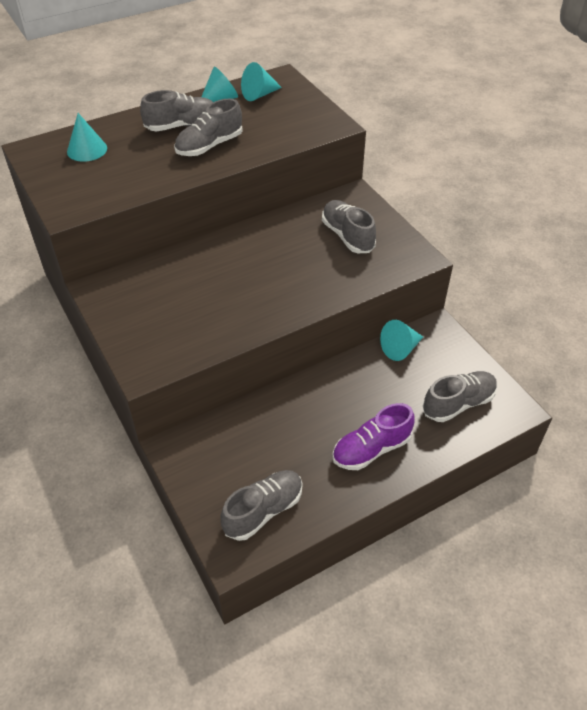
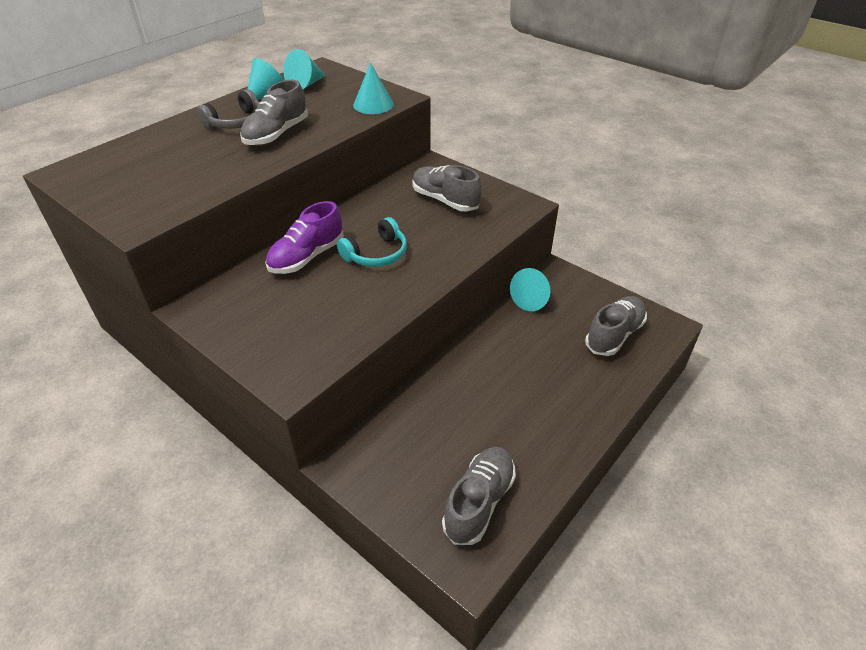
camera: 20 degrees left, 5 degrees down
(87, 149) = (135, 161): turquoise cone -> turquoise cone (373, 105)
(182, 126) = (236, 122): grey shoe -> grey headphones
(261, 275) = (376, 254): none -> turquoise headphones
(371, 449) = (557, 402): purple shoe -> purple shoe (307, 257)

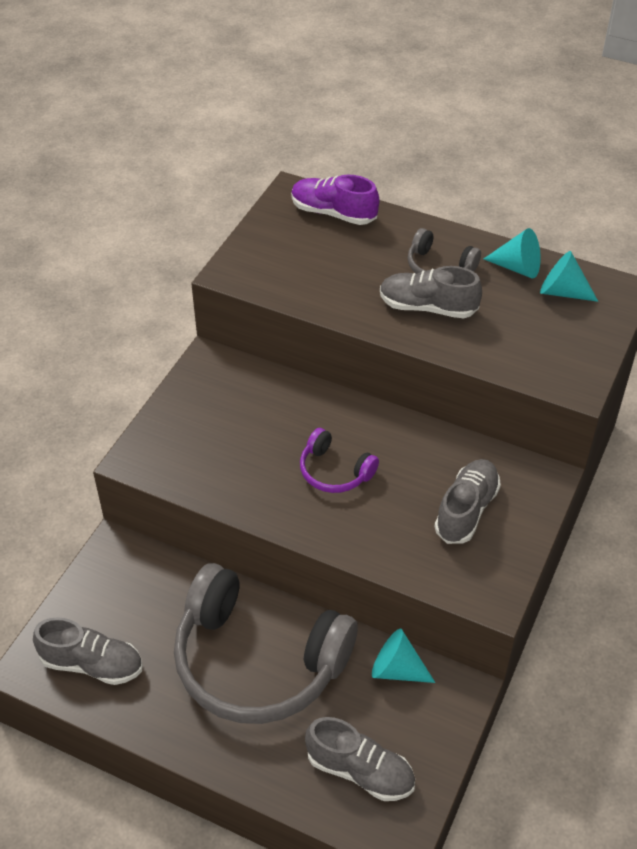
camera: 75 degrees right, 5 degrees up
(307, 257) = (309, 415): purple shoe -> purple shoe (333, 213)
(373, 105) = (541, 368): turquoise cone -> none
(376, 254) = (334, 471): turquoise headphones -> purple headphones
(506, 376) = (258, 661): none -> grey headphones

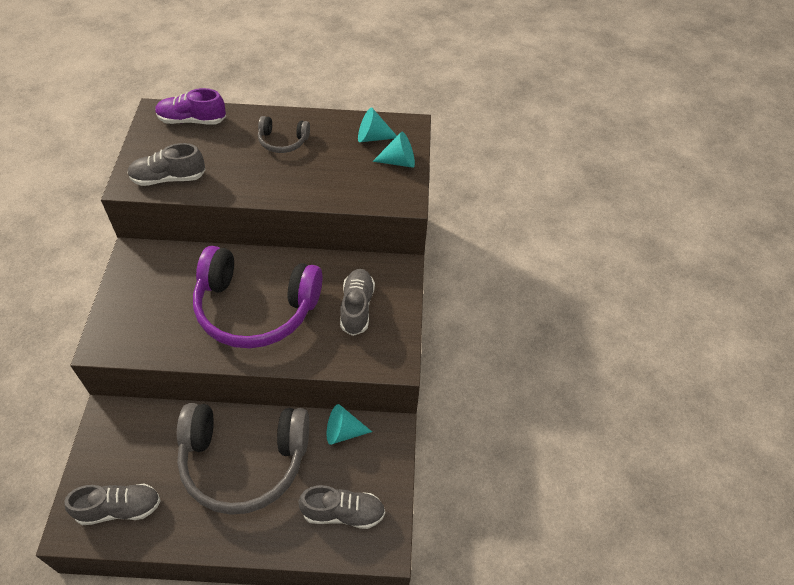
camera: 25 degrees left, 5 degrees up
(334, 471) = (255, 308): purple headphones -> purple headphones, size x2.22
(427, 307) = (285, 172): grey shoe -> grey shoe (168, 178)
(517, 267) = (337, 128): turquoise cone -> turquoise cone (399, 161)

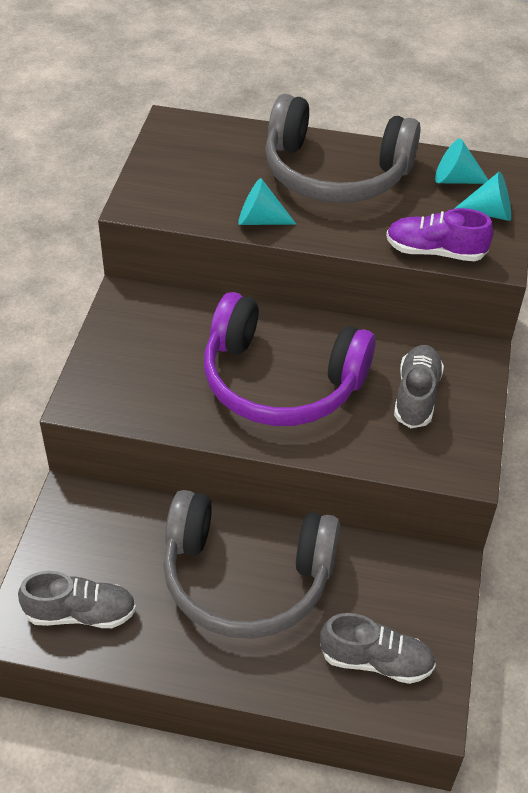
camera: 10 degrees right, 5 degrees down
(168, 178) = (185, 203): grey shoe -> none
(192, 120) = (217, 137): purple shoe -> purple shoe (435, 252)
(283, 141) = (335, 173): grey headphones -> grey headphones, size x2.22
(343, 432) = (381, 559): turquoise cone -> turquoise cone (260, 220)

